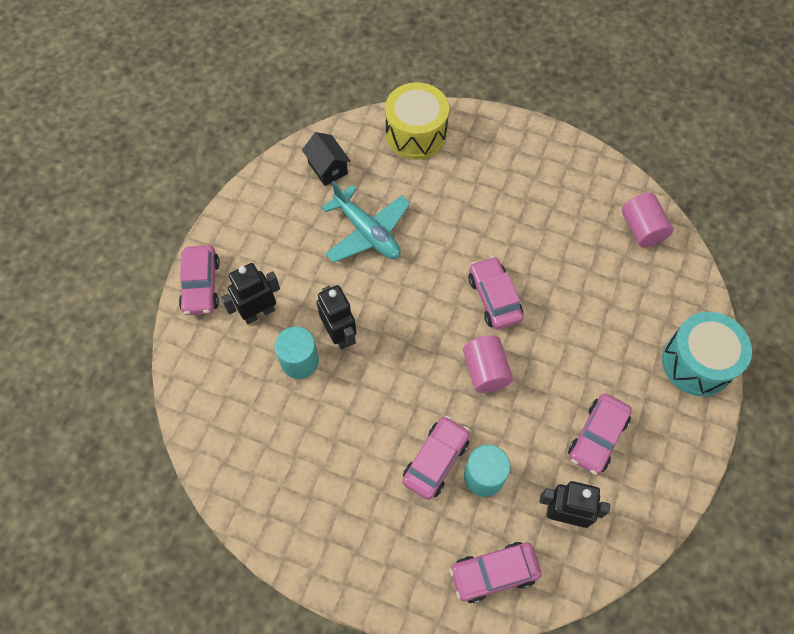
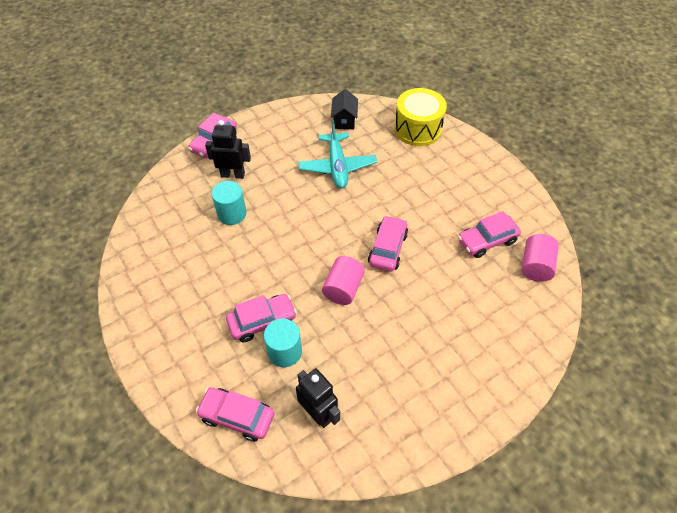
camera: 35 degrees right, 10 degrees down
(340, 334) = (269, 213): black robot -> none
(597, 437) = (386, 379): pink car -> pink car (487, 241)
(697, 363) = (507, 378): turquoise drum -> none

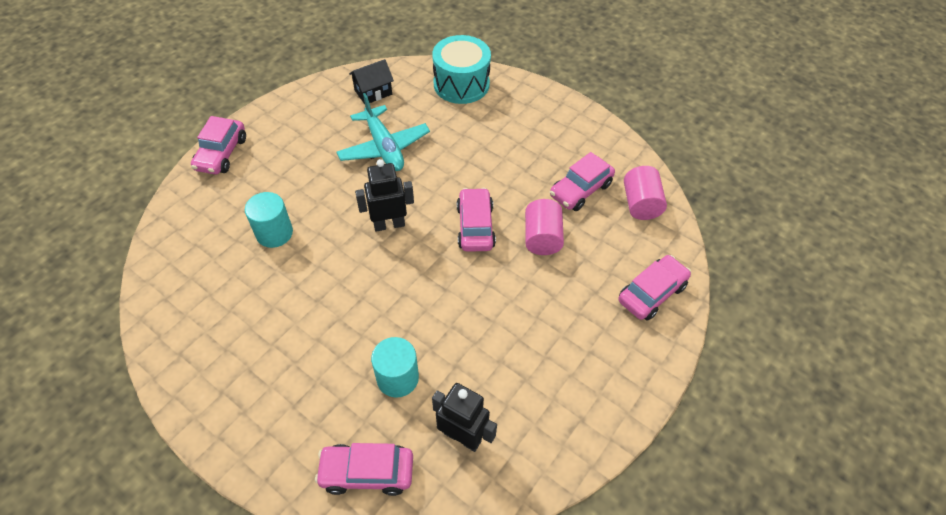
camera: 20 degrees left, 0 degrees up
(233, 174) = (259, 186): black robot -> black robot (389, 224)
(262, 321) = (357, 350): pink car -> pink car (651, 293)
(343, 288) = (440, 285): pink cylinder -> pink cylinder (542, 238)
(344, 120) = (373, 92): black house -> black house turned 75 degrees clockwise
(417, 129) = (461, 84): yellow drum -> turquoise drum

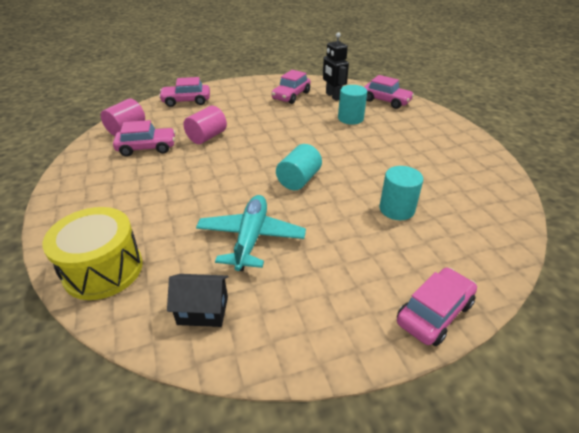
camera: 145 degrees left, 15 degrees down
(389, 224) = (299, 180): black robot -> turquoise cylinder
(461, 84) = (103, 269): turquoise drum -> yellow drum
(475, 226) = (240, 156): pink car -> pink car (291, 96)

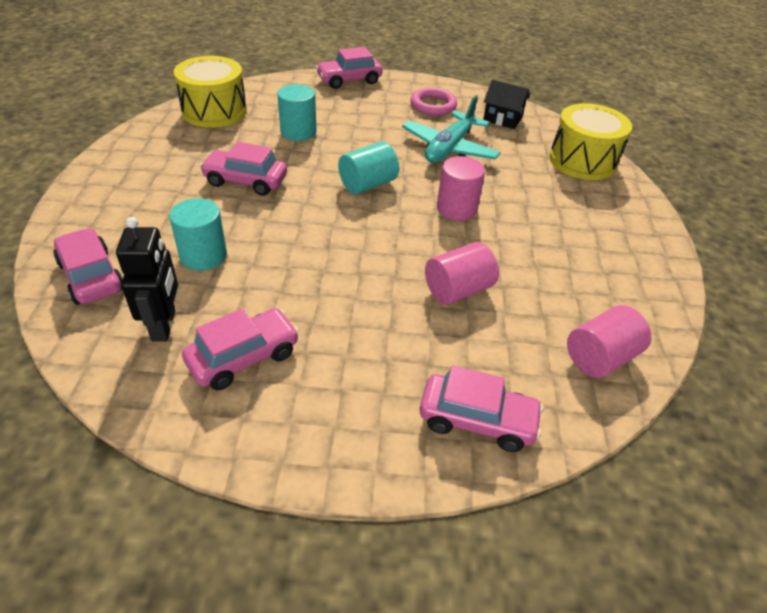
camera: 160 degrees left, 5 degrees up
(147, 148) = (557, 296): pink car -> pink car (245, 181)
(223, 181) = (456, 208): none -> pink cylinder
(299, 303) = (433, 105): none -> pink ring
(489, 206) = (214, 111): none -> yellow drum

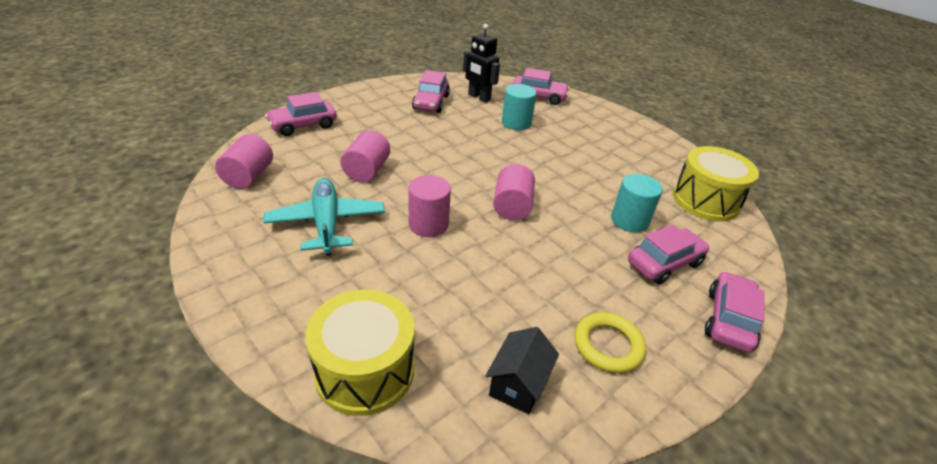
camera: 135 degrees right, 5 degrees down
(245, 181) = (577, 165): pink car -> pink car (664, 263)
(368, 184) = (512, 206): turquoise cylinder -> pink cylinder
(433, 105) = (608, 345): pink ring -> yellow ring
(449, 148) = (509, 287): turquoise plane -> turquoise plane (327, 223)
(502, 119) = (518, 384): black house -> black house turned 45 degrees counterclockwise

